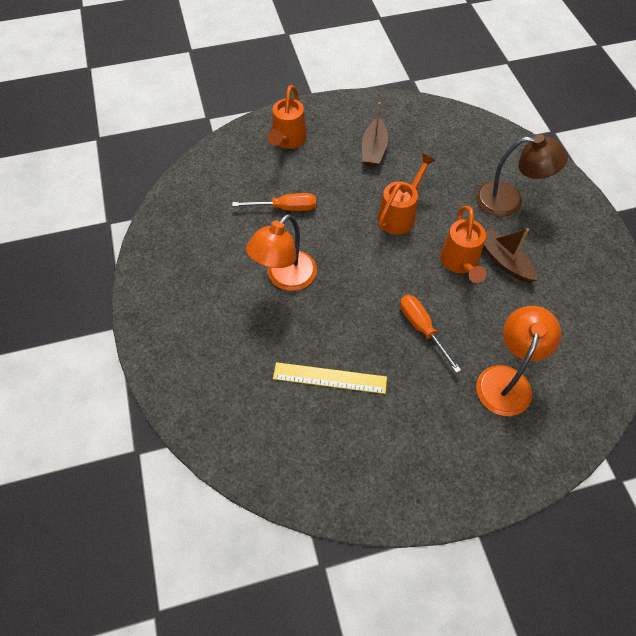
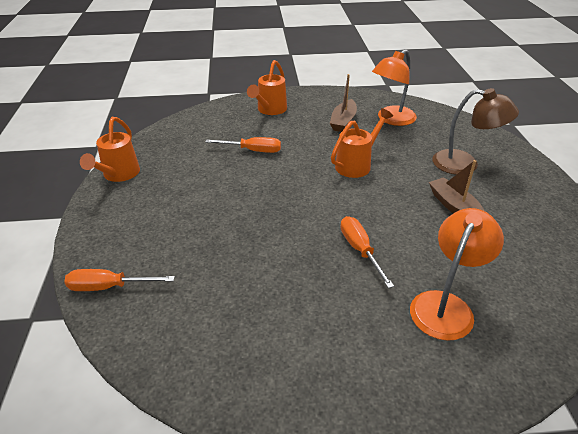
camera: 10 degrees right, 20 degrees down
(197, 407) = (109, 287): none -> orange screwdriver
(285, 278) = (235, 197): orange lamp -> orange lamp (391, 119)
(329, 378) = (252, 279): yellow ruler -> none
(460, 263) = (409, 203): orange watering can -> orange watering can (119, 174)

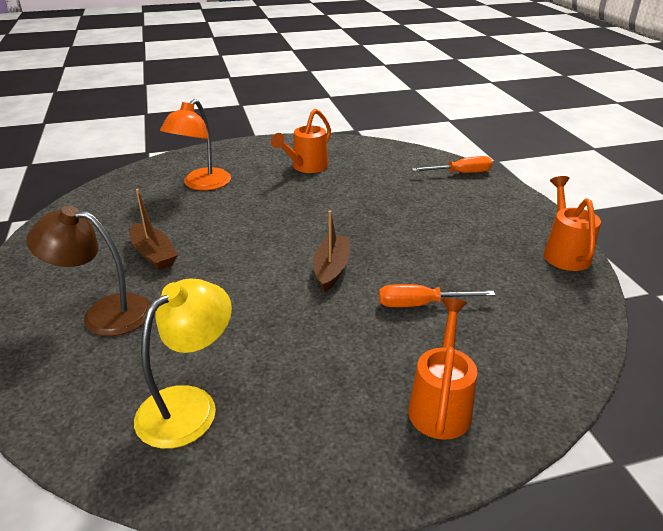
camera: 170 degrees right, 5 degrees down
(343, 121) = (286, 387): brown boat -> brown boat (331, 269)
(356, 165) = (264, 296): orange watering can -> orange watering can (306, 167)
(360, 250) = (265, 209): orange screwdriver -> none
(391, 119) = (189, 405): orange lamp -> yellow lamp

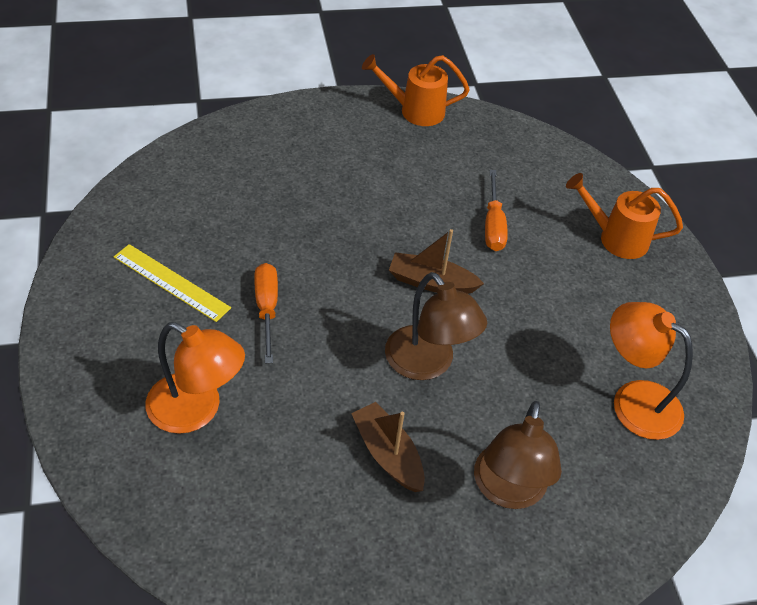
camera: 90 degrees left, 15 degrees up
(154, 254) = (388, 454): brown boat -> brown boat turned 90 degrees counterclockwise
(189, 405) = (634, 400): yellow lamp -> orange lamp
(239, 269) = (427, 364): none -> brown lamp
(306, 167) = (171, 282): orange watering can -> yellow ruler
(460, 173) = (232, 137): orange screwdriver -> orange screwdriver (266, 309)

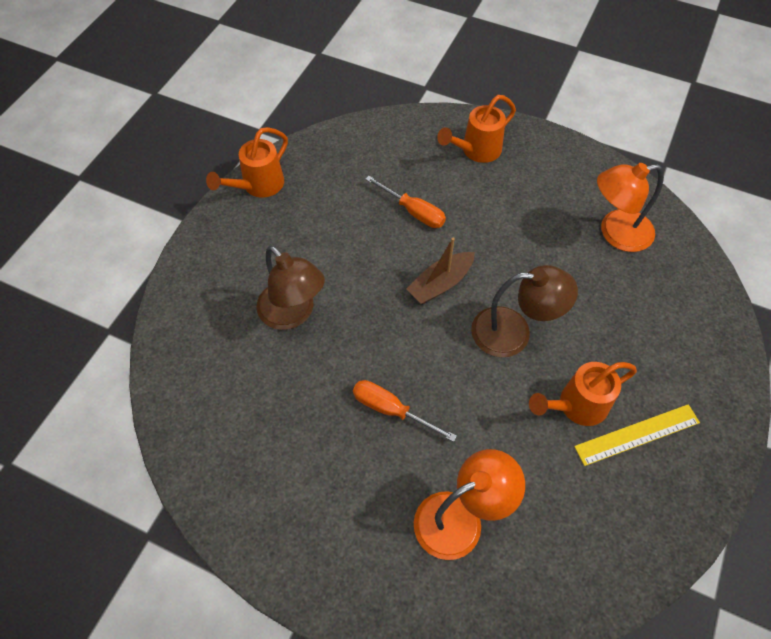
camera: 50 degrees left, 10 degrees up
(171, 282) = (313, 467): yellow ruler -> yellow ruler (637, 434)
(388, 454) = (577, 406): brown boat -> orange watering can
(508, 491) = (646, 350): brown lamp -> brown lamp (293, 314)

